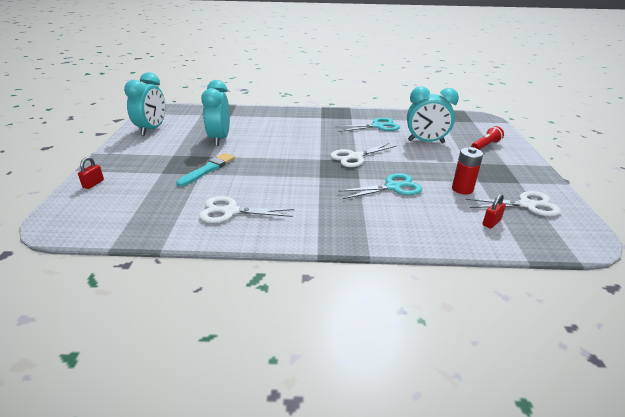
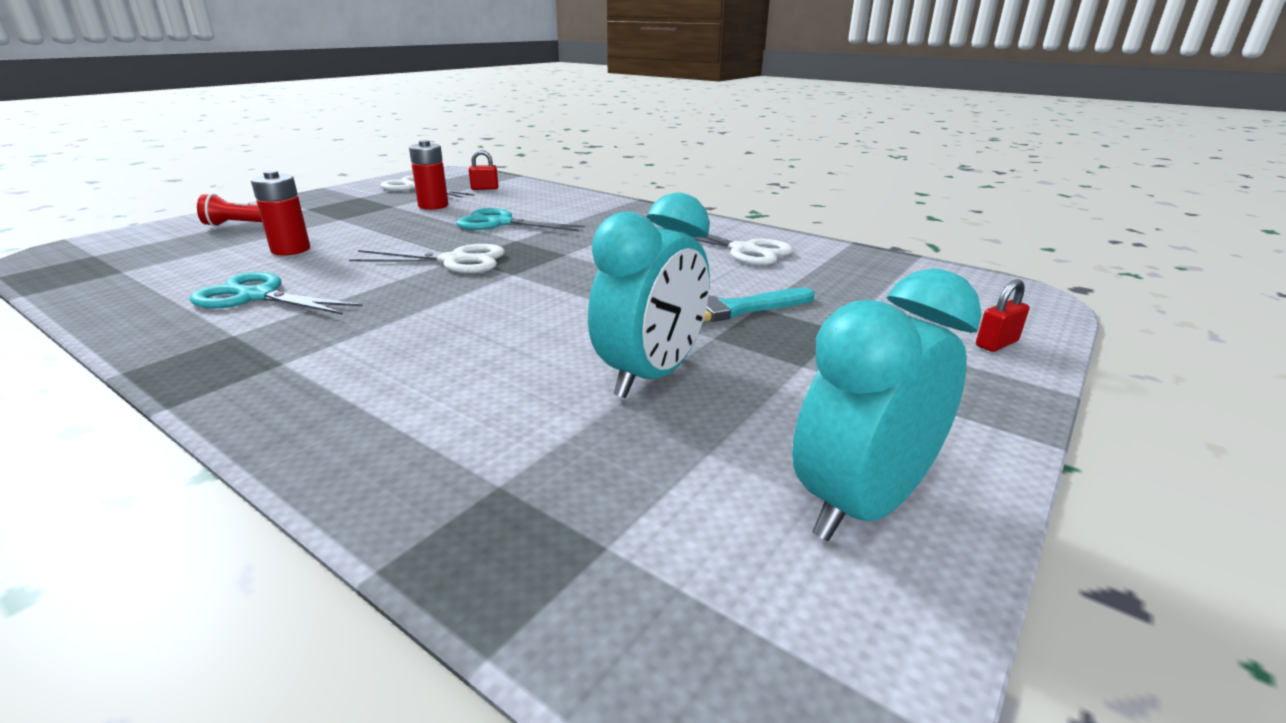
camera: 145 degrees left, 5 degrees down
(426, 142) = (291, 250): turquoise clock -> red battery

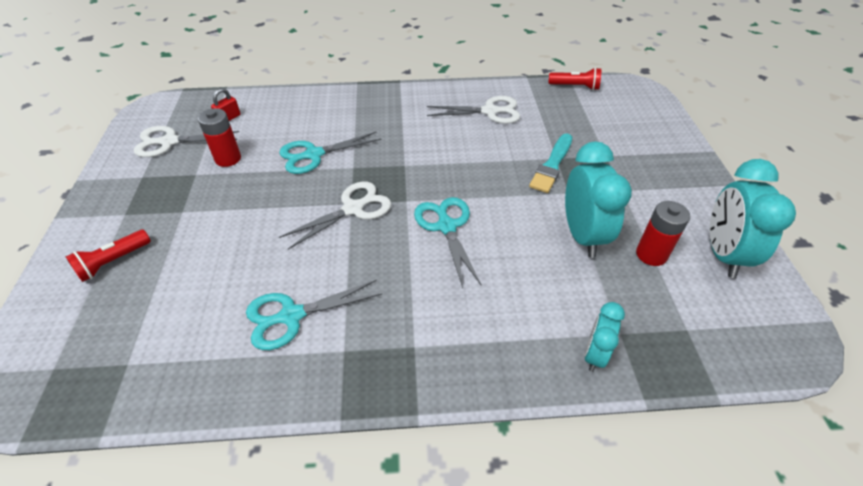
camera: 40 degrees left, 20 degrees up
(291, 250) = (217, 263): red battery -> red battery (651, 254)
(421, 481) = (594, 354): none -> turquoise clock
(509, 303) = (446, 227): none -> turquoise scissors
(912, 266) = (575, 86): none -> red flashlight
(996, 343) = (663, 132): red padlock -> none

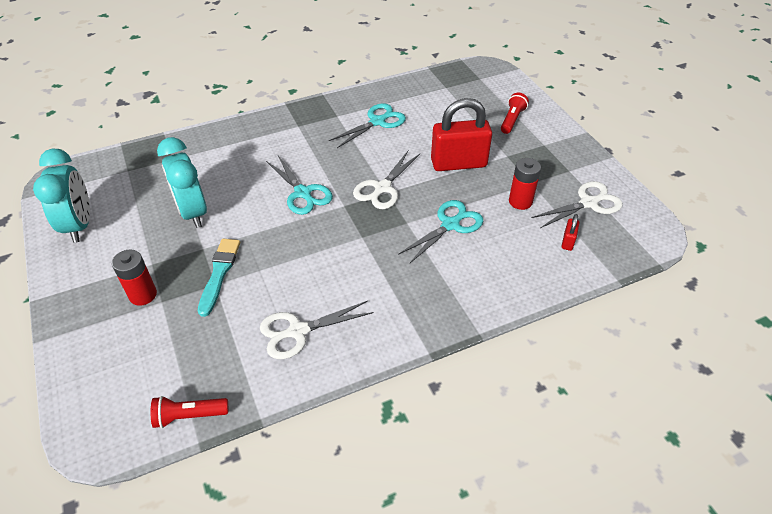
camera: 160 degrees right, 0 degrees up
(245, 216) = (458, 163): none -> red padlock
(594, 354) = (190, 145): turquoise clock -> none
(651, 254) = (139, 211): red battery -> red battery (143, 295)

